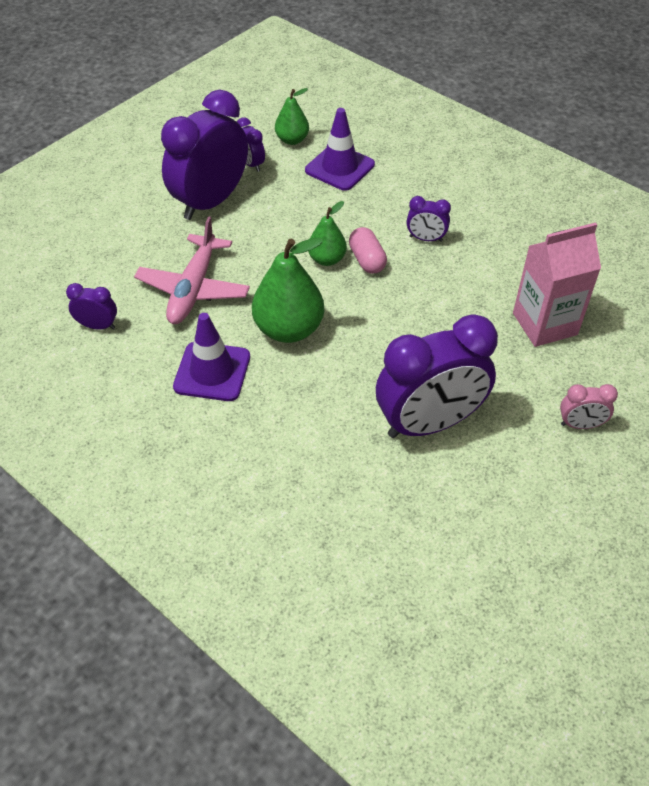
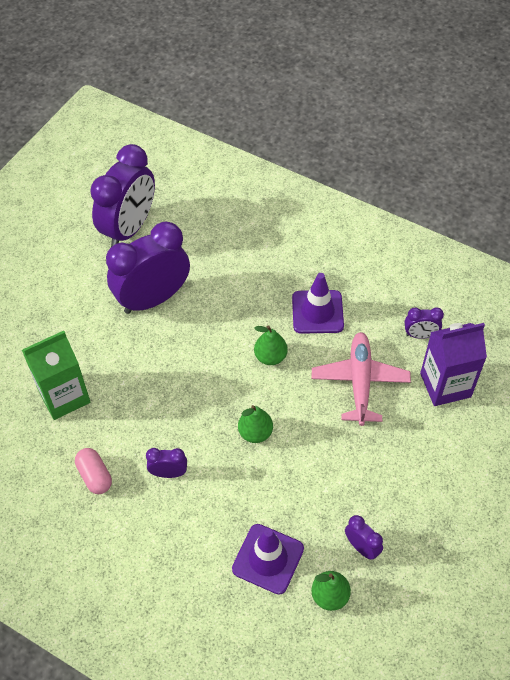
camera: 170 degrees right, 5 degrees up
(100, 272) = (445, 385): none -> purple carton
(211, 202) = (383, 485): purple clock -> purple clock (129, 228)
(289, 329) = (270, 357): green pear -> green pear, size x0.58
(367, 260) = (219, 438): pink capsule -> pink capsule (95, 476)
(544, 324) = (64, 396): pink carton -> green carton
(580, 425) = (45, 315): pink clock -> none

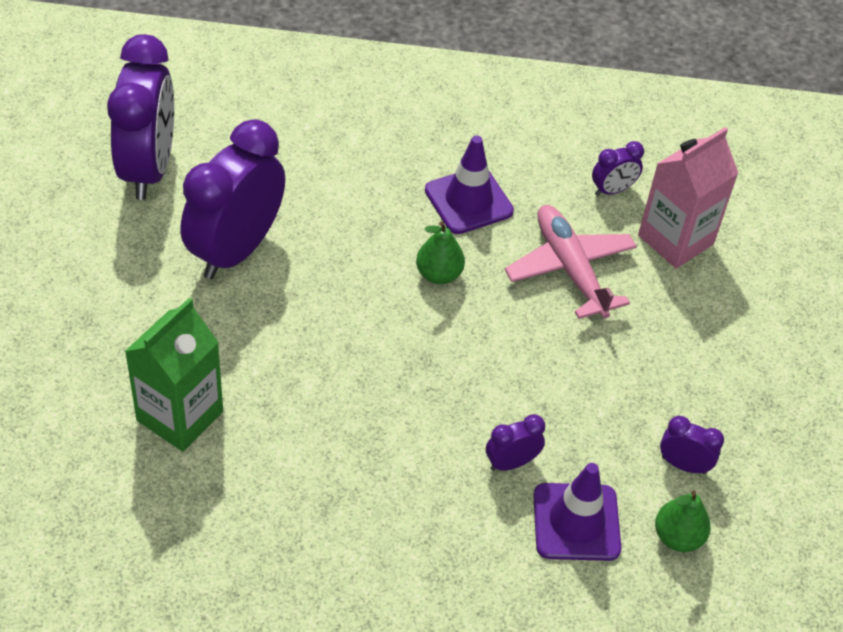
camera: 30 degrees left, 5 degrees down
(95, 476) = (285, 504): pink capsule -> none
(168, 473) = (385, 464): purple clock -> purple clock (511, 463)
(255, 433) = (472, 374): green pear -> none
(445, 385) = (675, 240): purple carton -> pink carton

